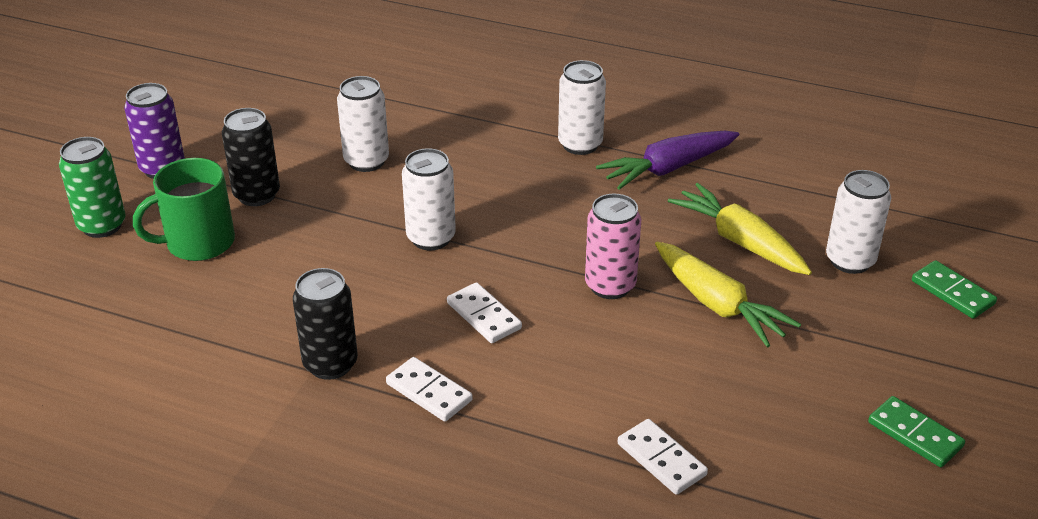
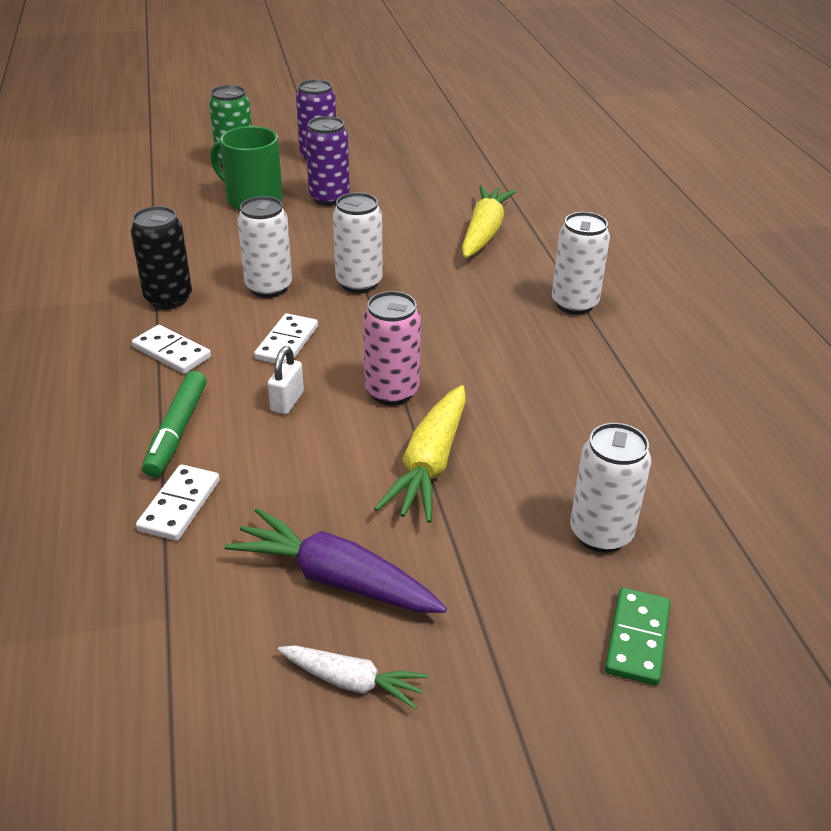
camera: 55 degrees right, 0 degrees up
(257, 195) = (329, 198): black can -> purple can
(366, 161) = (421, 221): white can -> white can (269, 287)
(429, 392) = (171, 352): white domino -> white domino turned 60 degrees counterclockwise
(557, 428) = (177, 431): none -> green marker
(572, 348) = (287, 402): none -> white padlock
(668, 168) = (603, 362): purple carrot -> purple carrot (336, 579)
(740, 241) = (543, 445): yellow carrot -> yellow carrot (484, 232)
(915, 434) = (352, 682): green domino -> white carrot

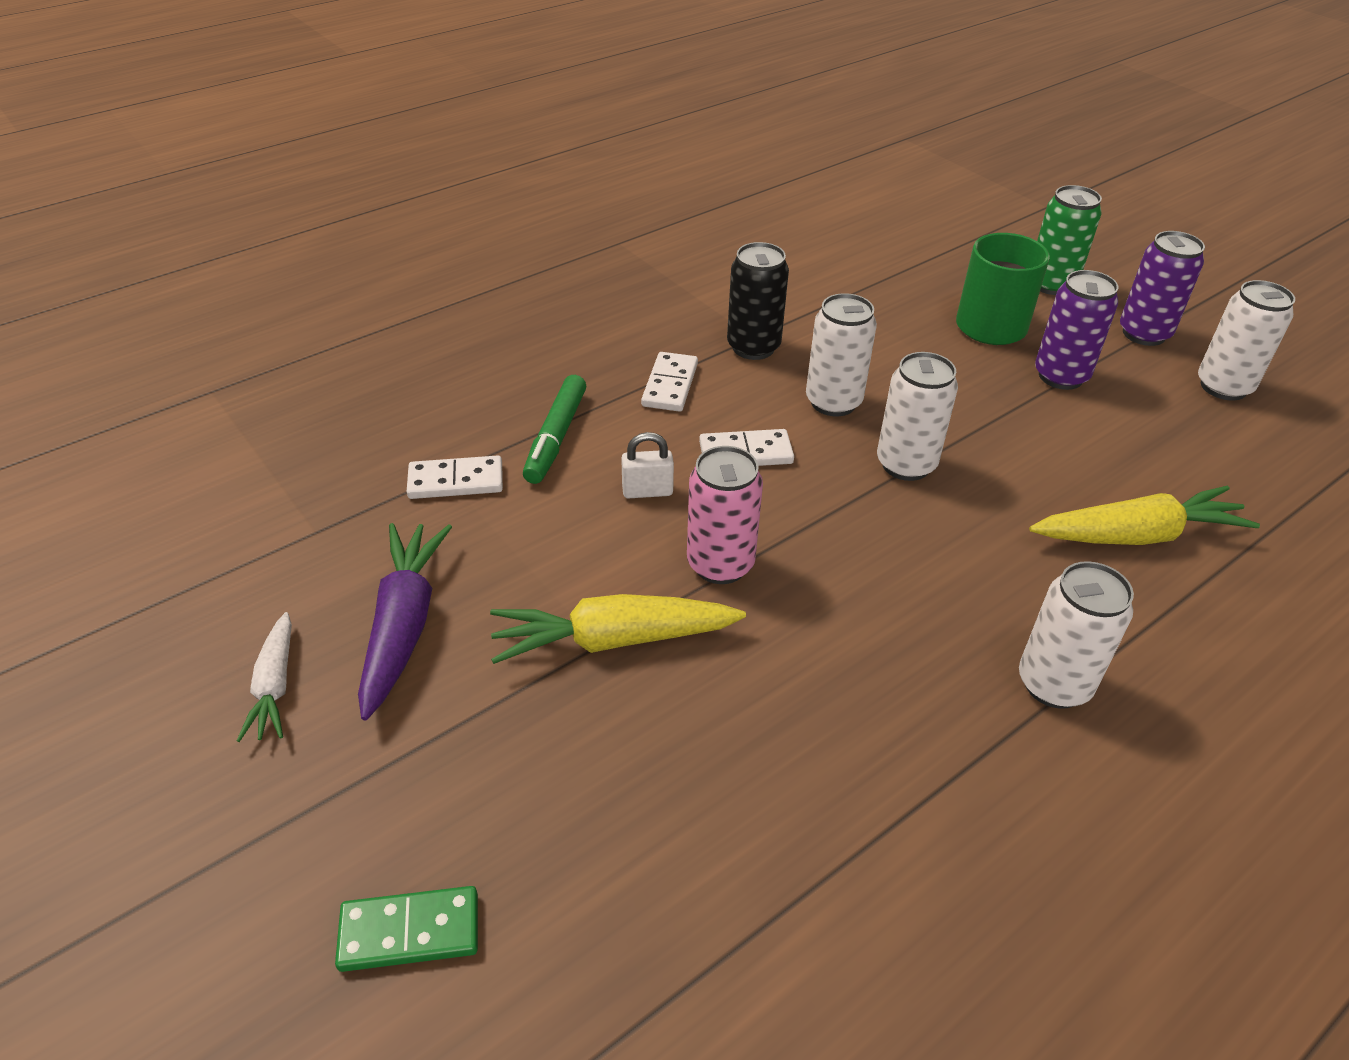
camera: 65 degrees right, 5 degrees up
(177, 431) = (556, 437): green marker -> green marker turned 60 degrees counterclockwise
(601, 533) = (576, 845): white can -> white can (1223, 387)

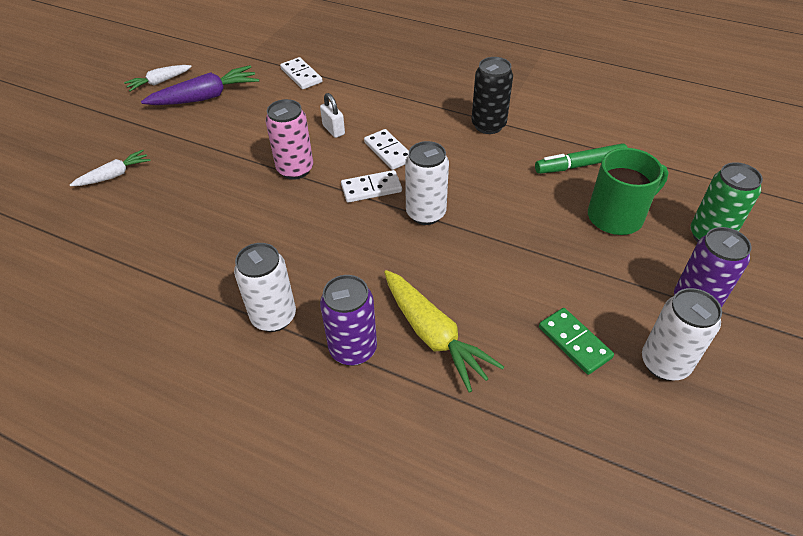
camera: 65 degrees right, 5 degrees up
(409, 931) = (60, 157): green domino -> green domino (574, 342)
(556, 437) = (353, 90): green marker -> green marker (580, 165)
(557, 832) = (114, 175): none -> white carrot
(613, 639) = (226, 154): yellow carrot -> none
(669, 385) = (425, 109): white domino -> white domino (371, 188)
(833, 402) = (462, 169): white can -> none
(1060, 376) = (587, 264): purple can -> purple can (353, 349)

